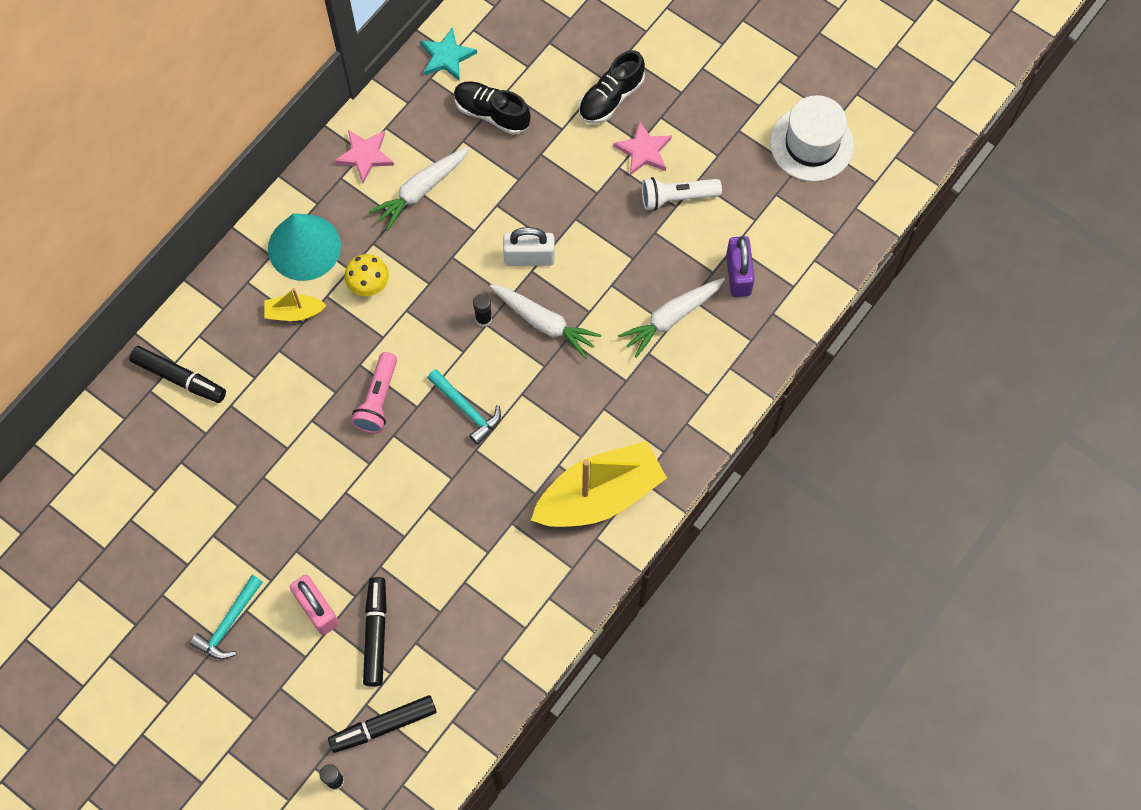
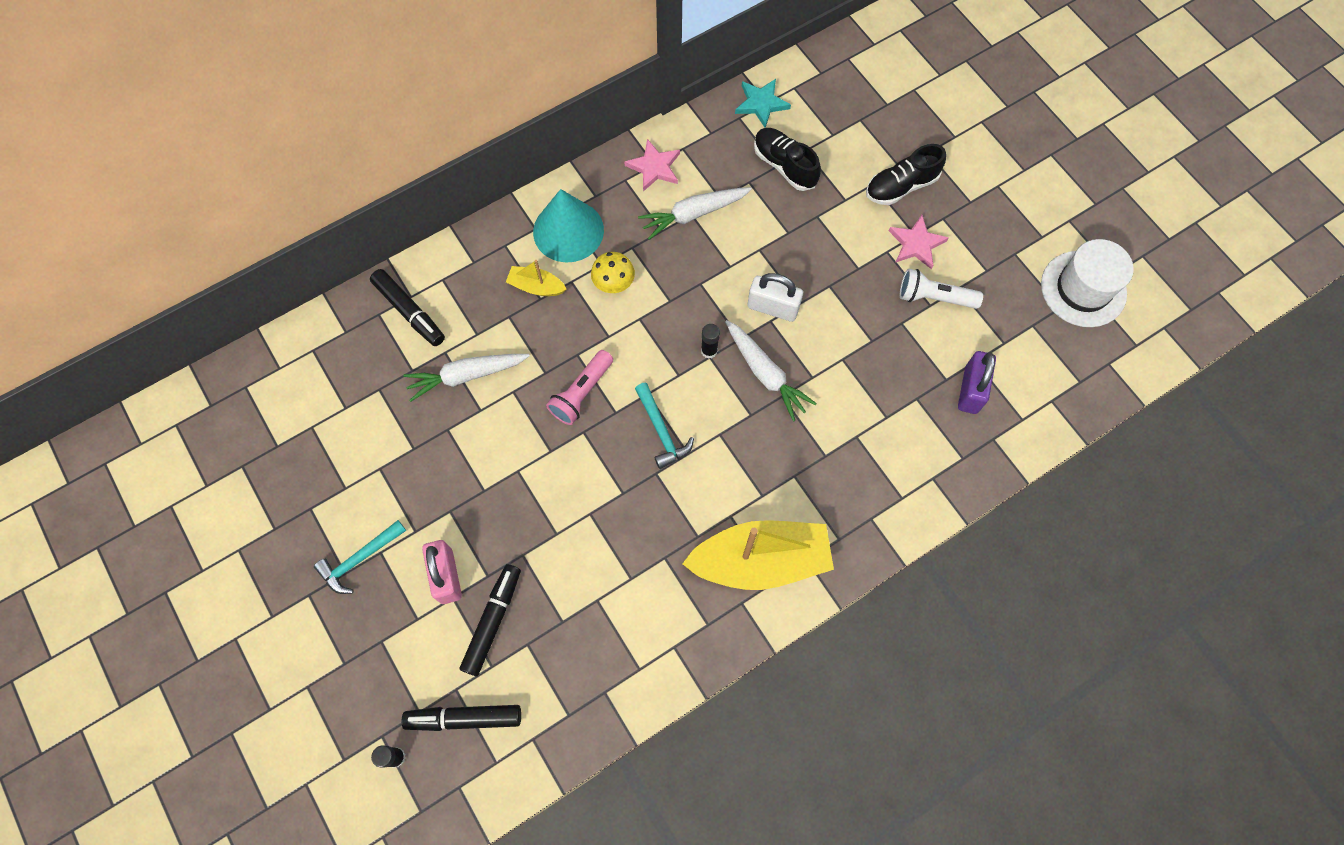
camera: 20 degrees right, 0 degrees up
(671, 318) = (891, 410): white carrot -> white carrot (466, 376)

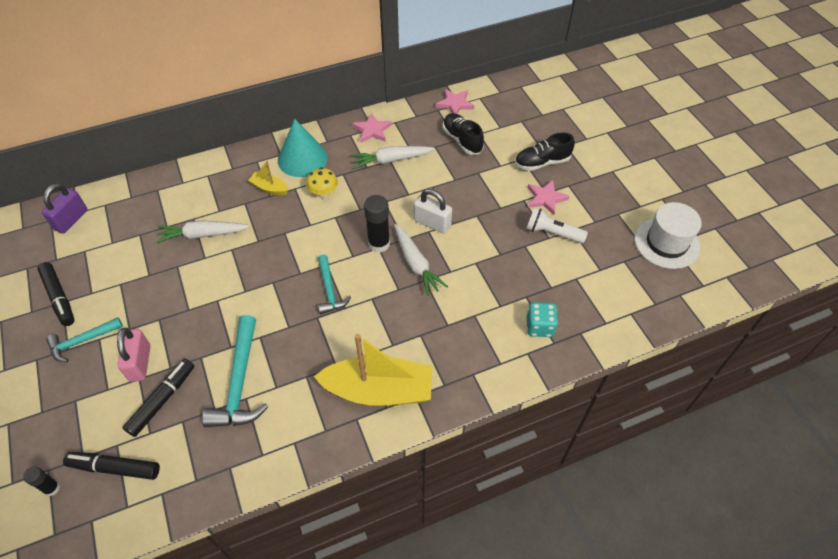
camera: 10 degrees right, 15 degrees down
(409, 312) = (178, 191): black marker -> black marker (59, 298)
(581, 393) = (279, 257): pink flashlight -> none
(583, 581) = (239, 383): none -> turquoise hammer
(709, 351) = (379, 243): black glue stick -> black glue stick, size x1.78
(761, 103) = (455, 104): turquoise star -> pink star
(941, 439) = (539, 326): none -> turquoise dice
(971, 390) = (569, 297): purple padlock -> purple padlock (71, 220)

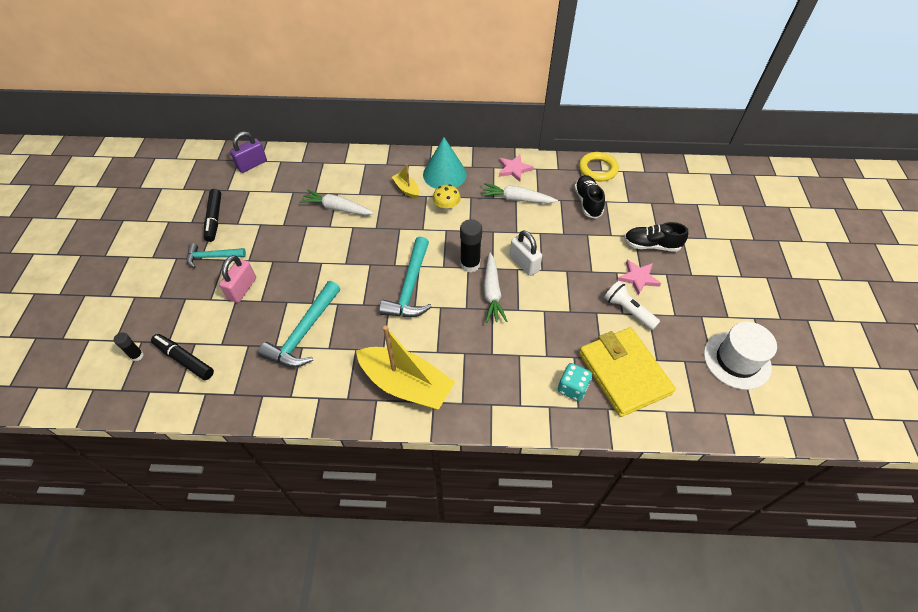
camera: 25 degrees right, 0 degrees up
(162, 400) = (243, 323): black marker -> none
(329, 290) = (410, 287): turquoise hammer -> turquoise hammer, size x1.64
(455, 104) = (597, 169): pink star -> yellow ring
(578, 294) = (623, 373): none -> yellow wallet

